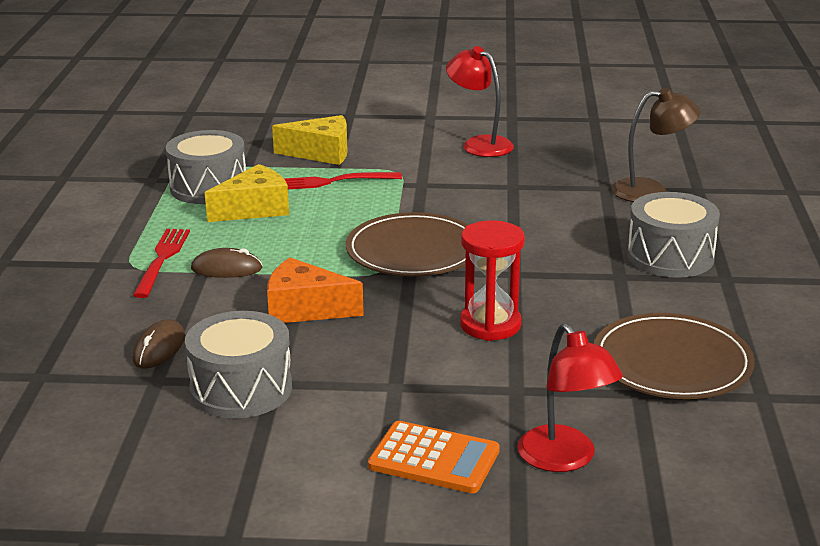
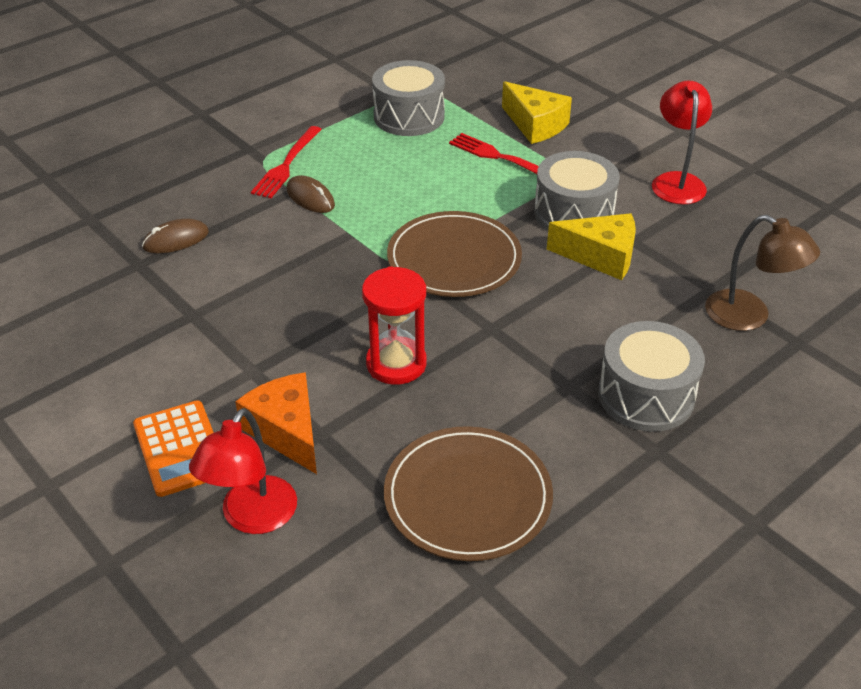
camera: 45 degrees right, 15 degrees up
(162, 259) = (286, 165): red fork -> red fork turned 150 degrees clockwise
(241, 389) = (168, 305): grey drum -> grey drum (573, 213)
(255, 209) = (408, 154): yellow cheese -> yellow cheese (601, 256)
(305, 309) = (303, 264): orange cheese -> orange cheese (287, 431)

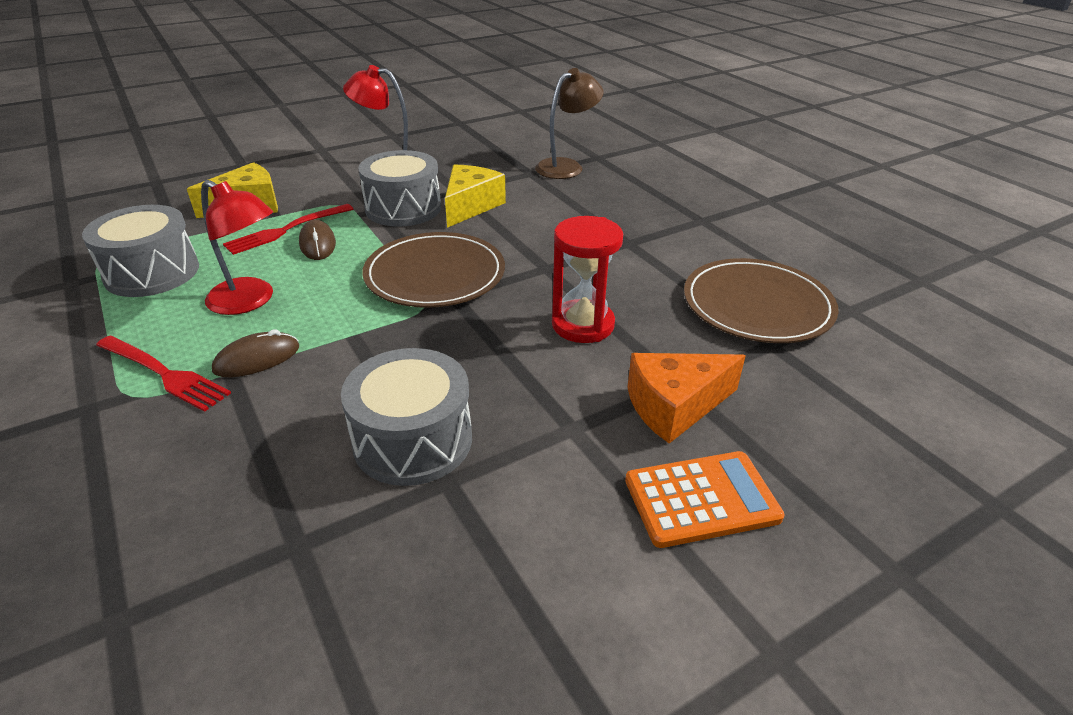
camera: 80 degrees left, 5 degrees down
(176, 240) = (262, 496): brown mouse -> brown mouse (317, 244)
(252, 518) = (803, 440): red lamp -> red lamp (250, 301)
(646, 395) = (644, 215): grey drum -> grey drum (413, 440)

